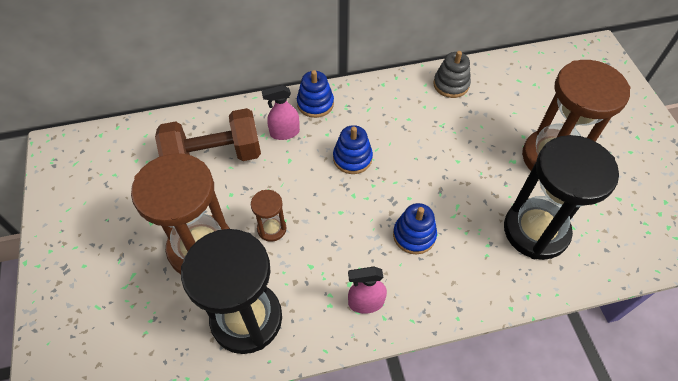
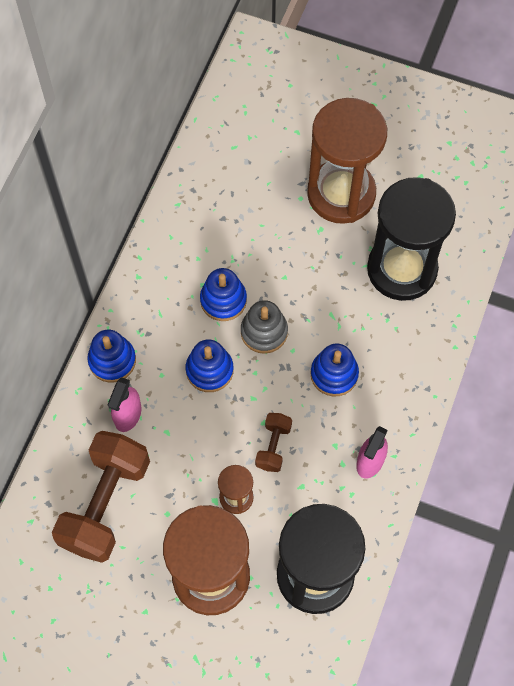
camera: 55 degrees left, 10 degrees up
(327, 229) = (273, 446): none -> brown dumbbell
(408, 136) = (223, 300): none -> blue stacking toy
(451, 84) = (190, 213): grey stacking toy -> grey stacking toy (264, 332)

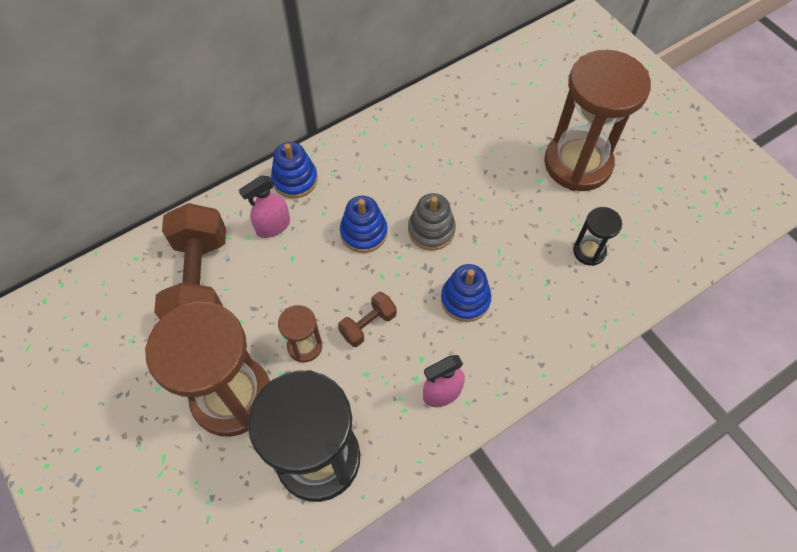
camera: 35 degrees right, 5 degrees down
(105, 504) = (200, 282): brown dumbbell -> brown dumbbell turned 60 degrees counterclockwise
(223, 300) = (417, 187): blue stacking toy -> none
(402, 269) = (589, 251): black hourglass -> black hourglass, size x0.45

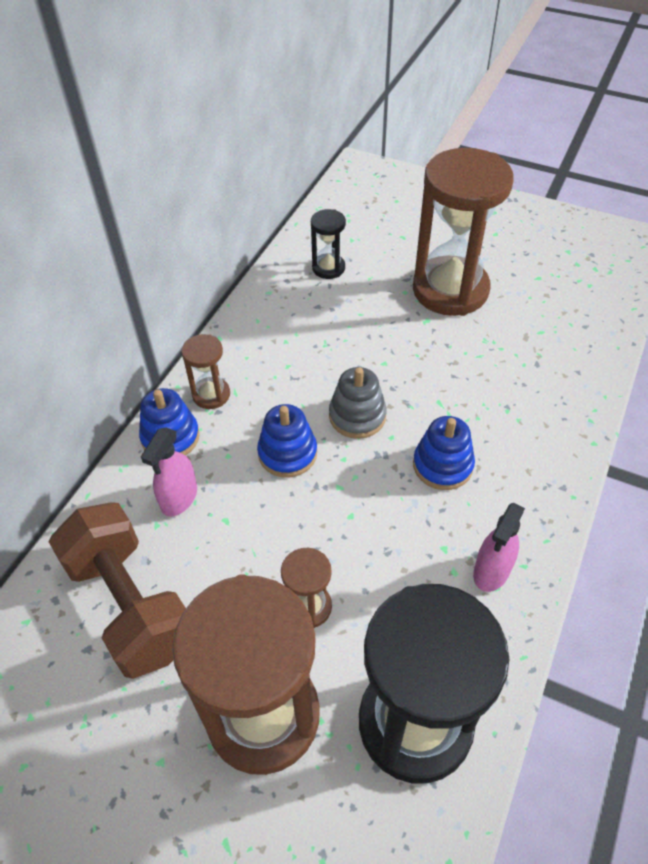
camera: 30 degrees left, 10 degrees down
(342, 161) = (211, 394): none -> brown hourglass
(368, 325) = (362, 545): brown dumbbell -> none
(589, 251) = (522, 361): black hourglass -> black hourglass (328, 268)

